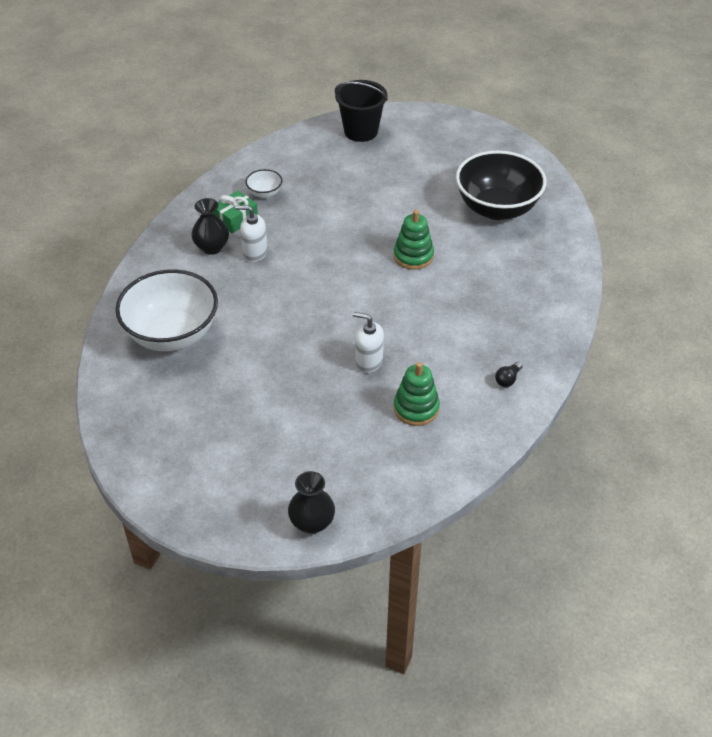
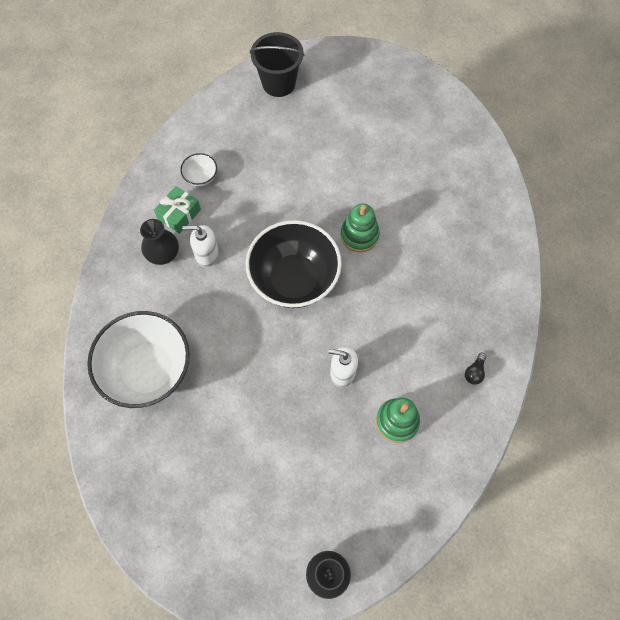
camera: 10 degrees left, 20 degrees up
(497, 208) = (427, 163): black bowl -> black bowl (294, 279)

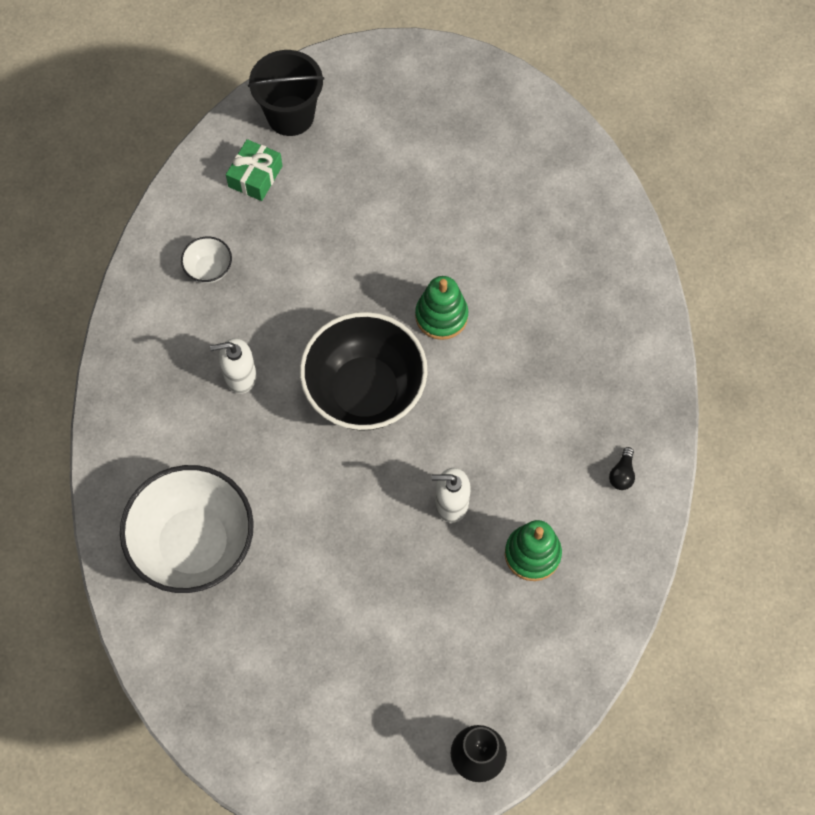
camera: 10 degrees left, 0 degrees up
(163, 254) = (180, 385): black vase -> none
(179, 214) = (190, 326): green gift -> green gift (255, 176)

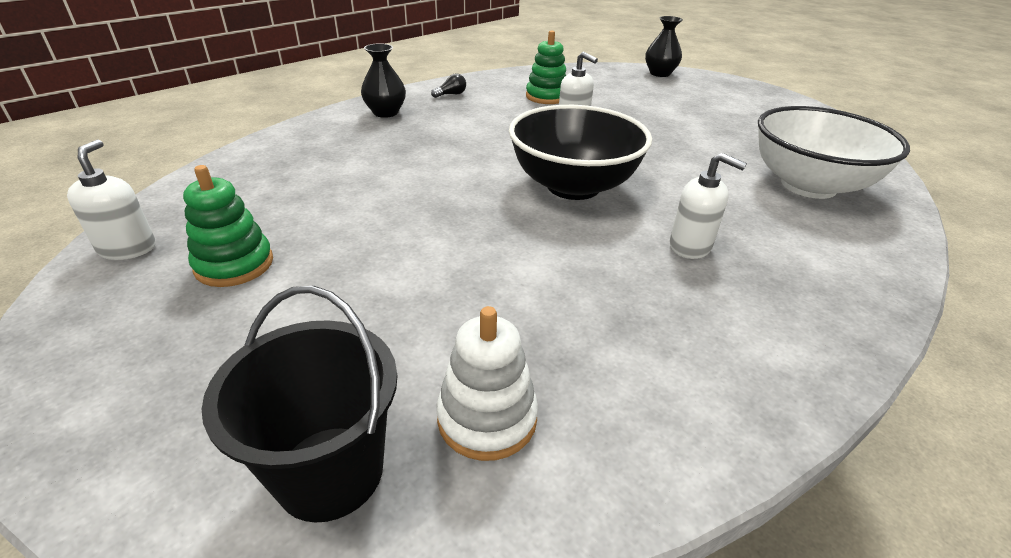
camera: 140 degrees left, 30 degrees down
(209, 269) = (658, 350): white bowl -> none
(255, 176) = (487, 418): green gift -> white stacking toy
(441, 316) = (451, 189): green stacking toy -> green stacking toy (234, 264)
(540, 122) = (128, 248): none -> white soap dispenser
(626, 383) = (385, 113): none -> black vase

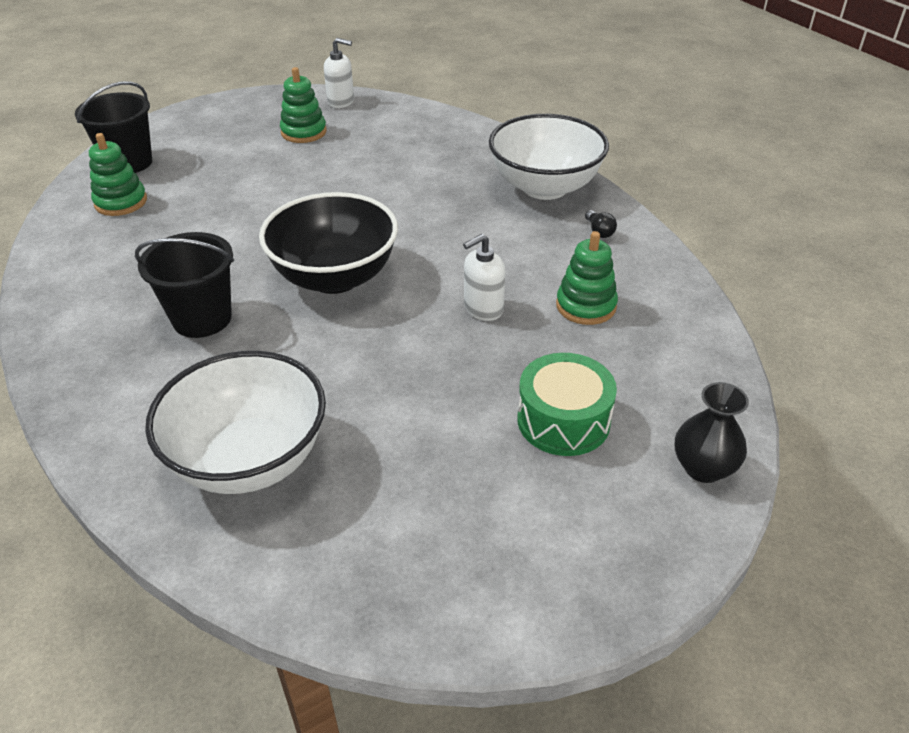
camera: 105 degrees right, 5 degrees up
(385, 113) = (545, 187): black vase -> white bowl
(487, 418) = (121, 202): white stacking toy -> green stacking toy
(660, 100) = (563, 420): none -> green drum
(690, 246) = (202, 319): white soap dispenser -> black bucket

